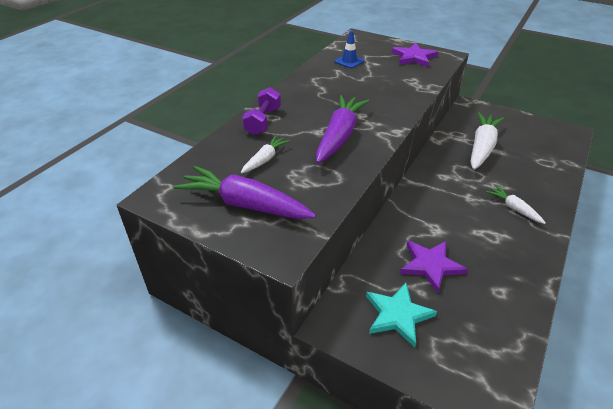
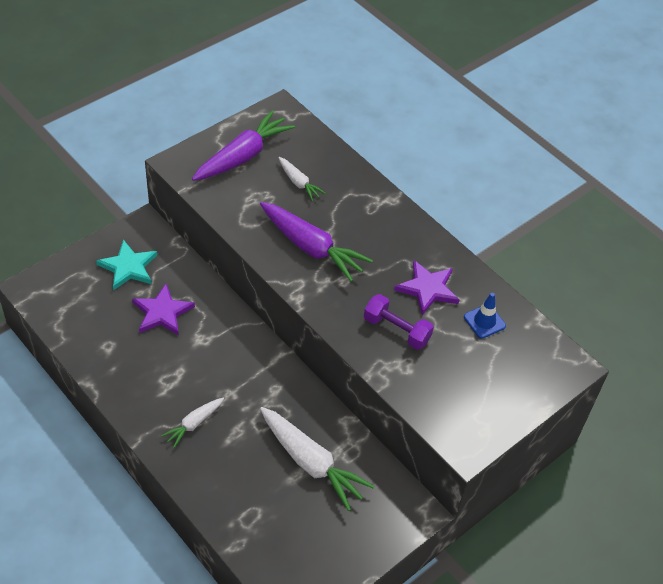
camera: 105 degrees right, 10 degrees up
(263, 121) = (366, 198): purple dumbbell -> purple dumbbell (396, 330)
(414, 57) = (473, 402): purple star -> purple star (427, 289)
(513, 208) = (193, 424): white carrot -> white carrot turned 150 degrees clockwise

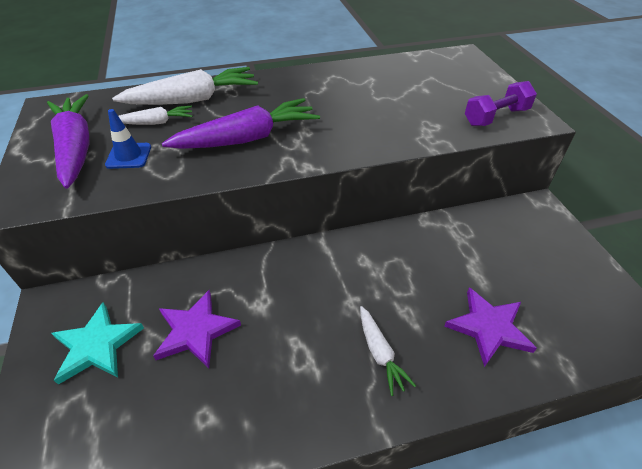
camera: 60 degrees left, 5 degrees down
(311, 463) = (468, 262): white carrot -> white carrot (193, 99)
(396, 330) = (386, 118): purple dumbbell -> purple dumbbell (496, 117)
(427, 289) = (348, 90): purple star -> purple star (489, 327)
(484, 321) = (400, 75): blue traffic cone -> blue traffic cone (129, 156)

